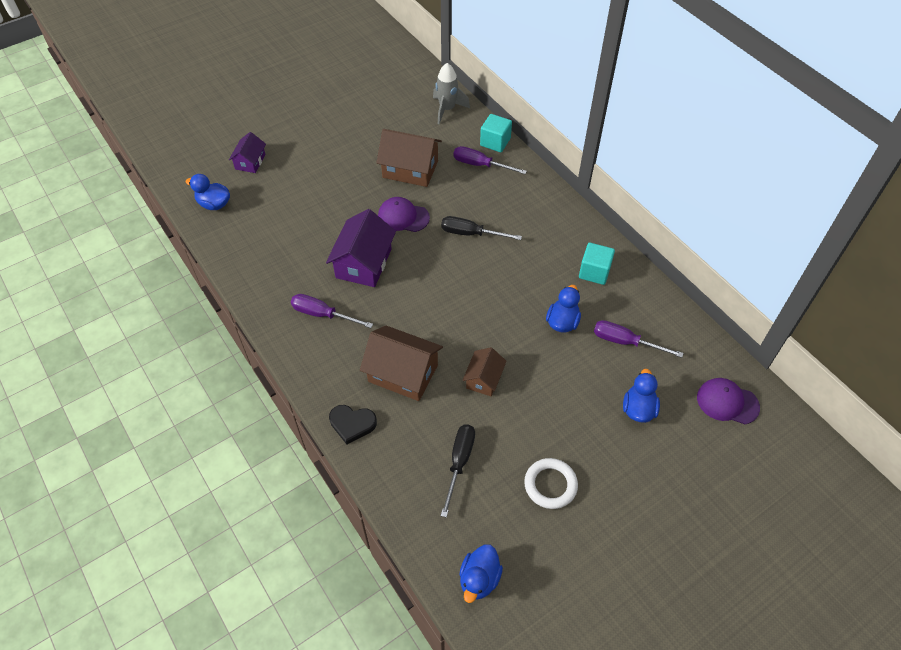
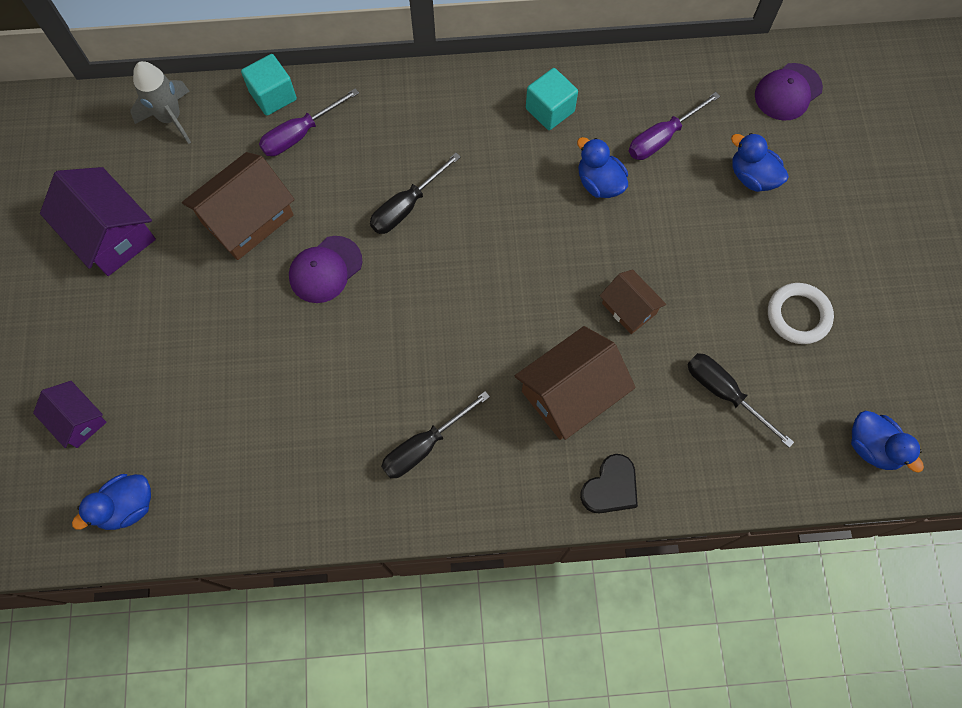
camera: 60 degrees left, 15 degrees up
(323, 314) = (424, 446): purple screwdriver -> black screwdriver
(364, 263) = (372, 355): purple house -> purple house (111, 234)

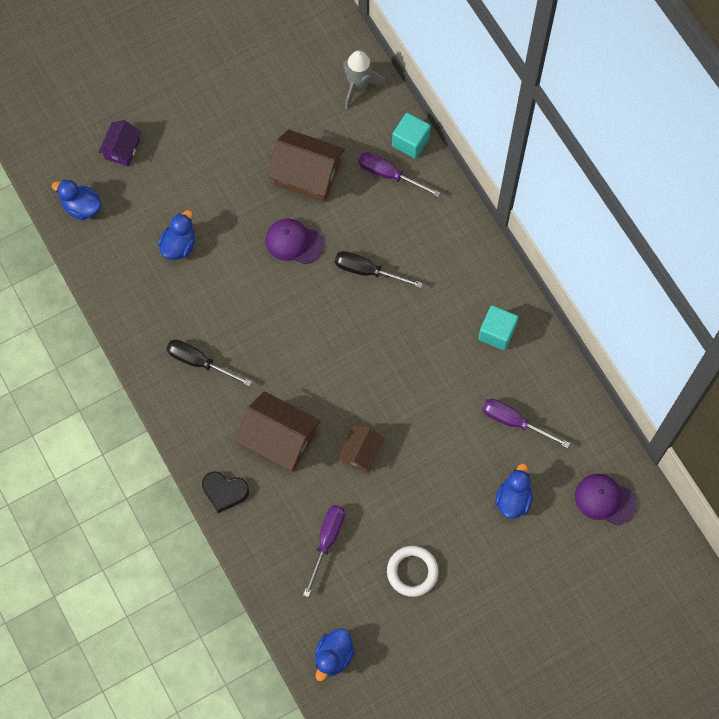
camera: 65 degrees right, 0 degrees up
(111, 234) = (254, 98): purple house -> none
(599, 183) = (452, 393): blue duck -> blue duck (179, 245)
(724, 393) = (327, 541): black screwdriver -> purple screwdriver

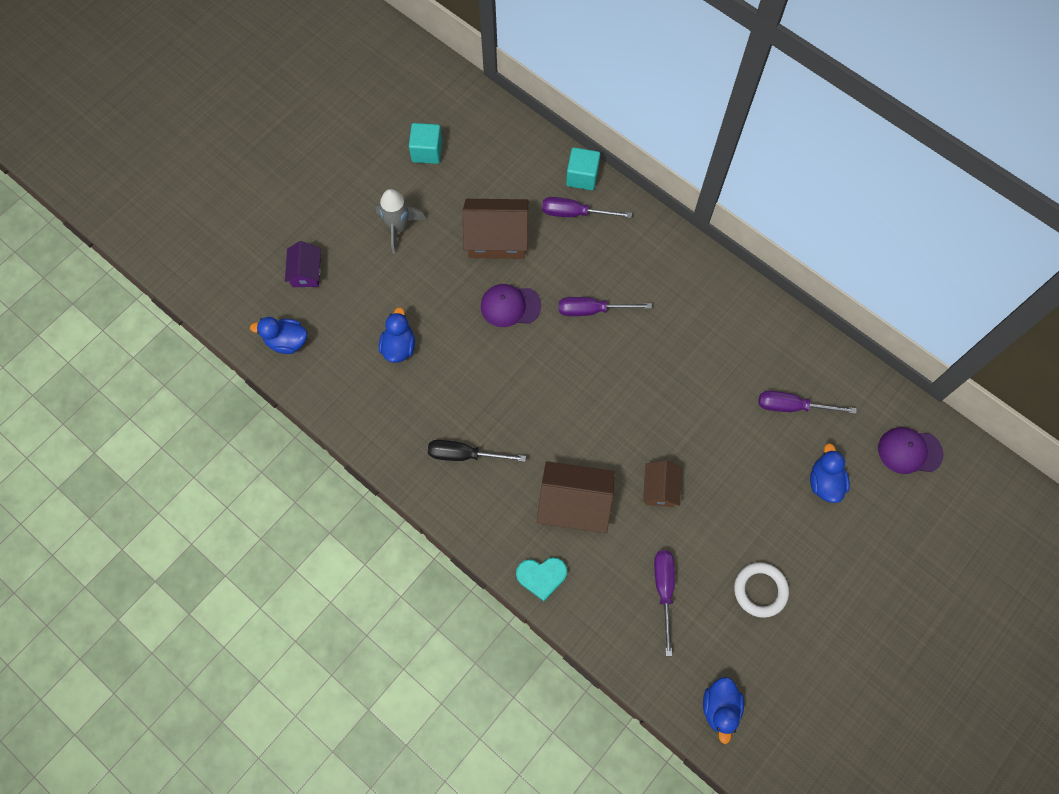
camera: 20 degrees left, 0 degrees up
(224, 491) = (541, 576): black heart -> turquoise heart
(358, 87) = (512, 142): grey rocket -> grey rocket (398, 228)
(367, 271) = (592, 310): black screwdriver -> purple screwdriver
(497, 333) = (739, 327): turquoise cube -> turquoise cube (427, 151)

